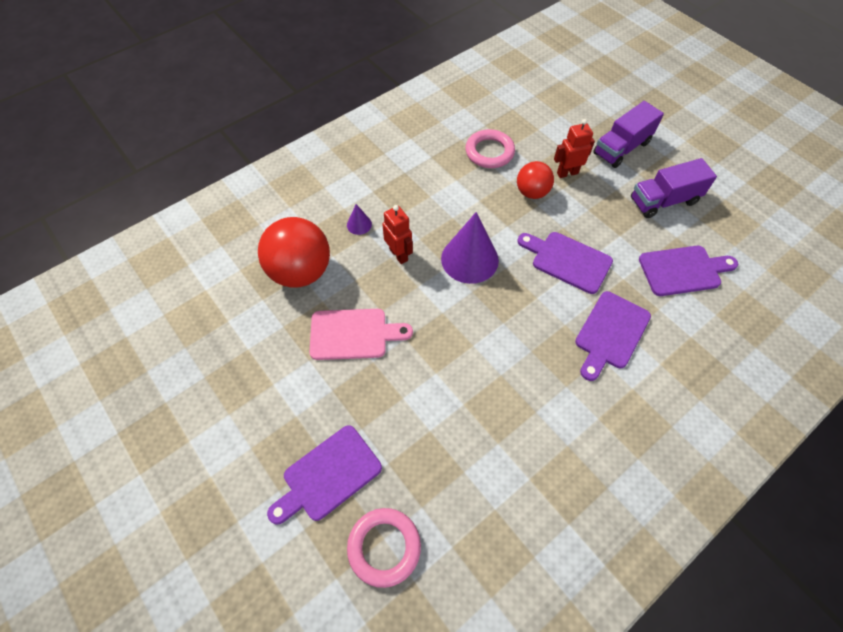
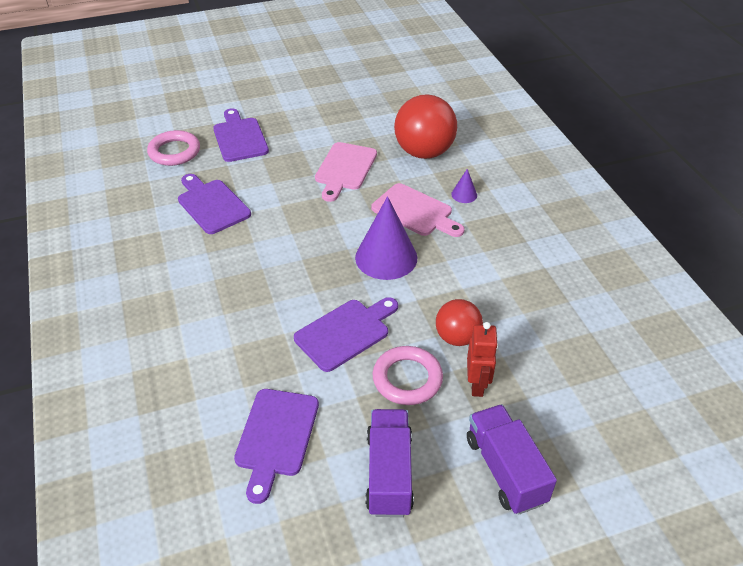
camera: 110 degrees right, 15 degrees down
(399, 254) = (415, 211): red robot -> pink cutting board
(489, 152) = (538, 320): pink ring -> pink ring (407, 379)
(610, 333) = (242, 332): purple cutting board -> purple cutting board (212, 205)

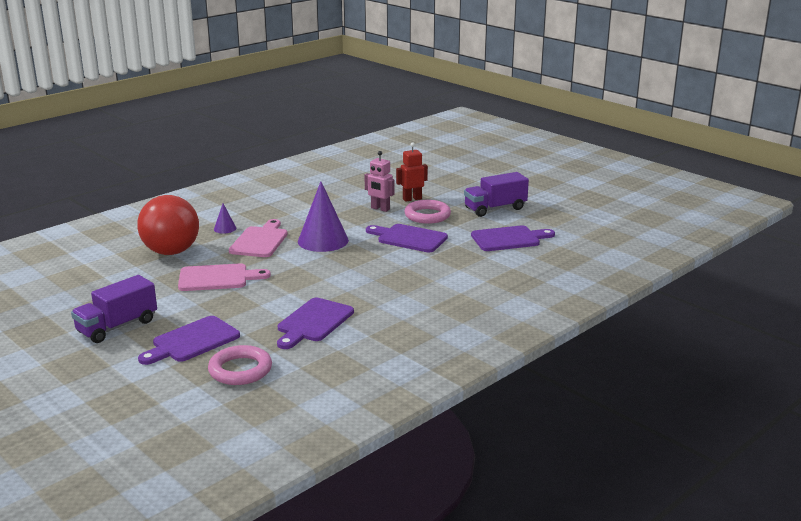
camera: 115 degrees left, 20 degrees down
(457, 337) = (380, 209): red ball -> pink robot
(505, 470) = (460, 186): purple truck -> purple truck (117, 326)

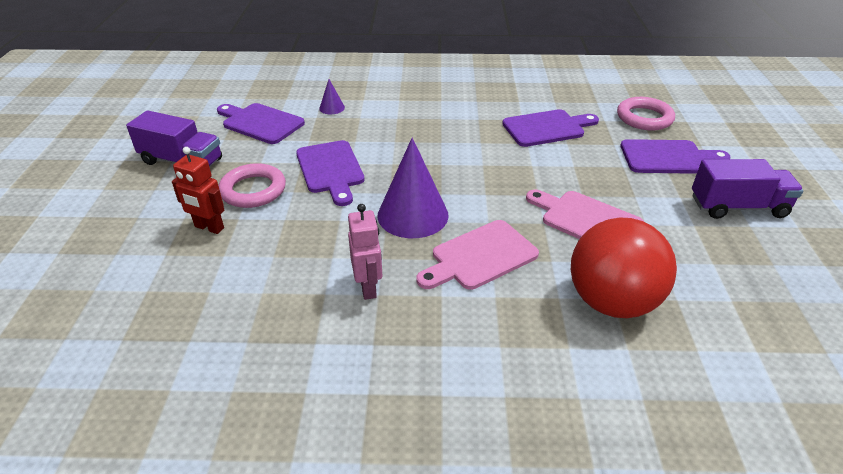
camera: 135 degrees left, 15 degrees up
(225, 228) = (497, 313): purple cone -> purple cone (332, 108)
(380, 209) = (271, 232): pink robot -> pink robot (368, 287)

